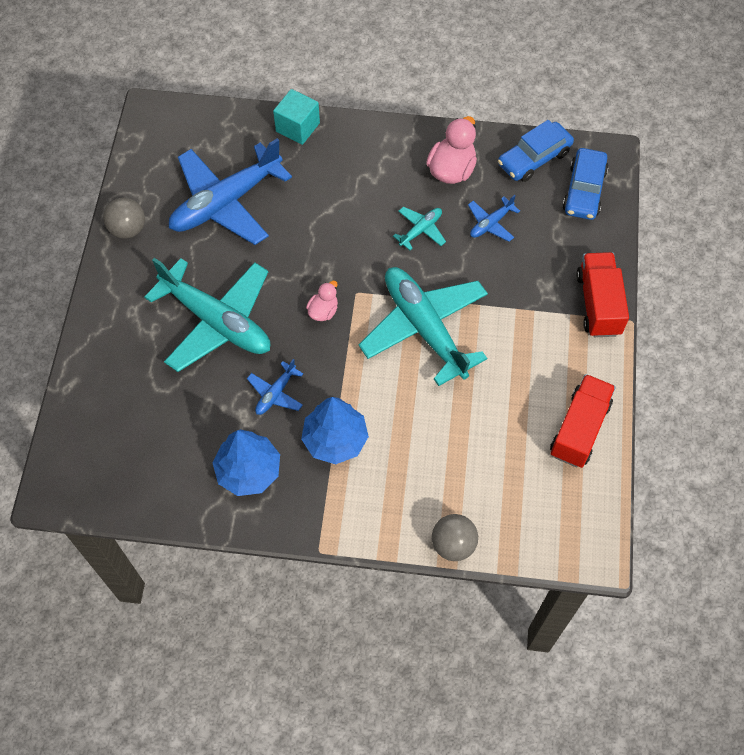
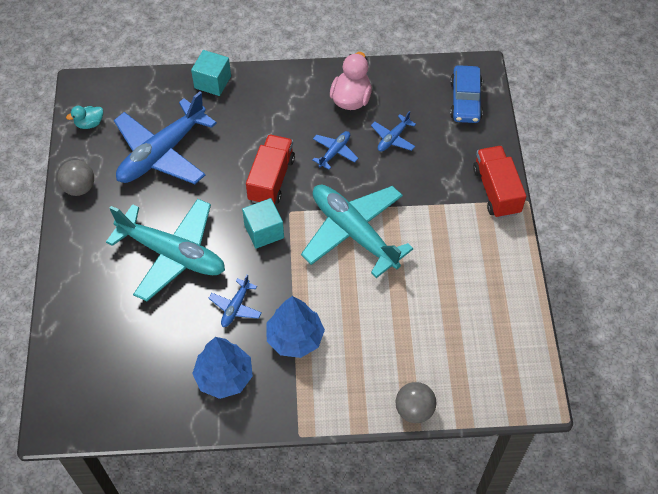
camera: 10 degrees left, 5 degrees down
(152, 156) = (89, 123): none -> turquoise duck
(323, 311) = (264, 231): pink duck -> turquoise cube
(420, 230) = (334, 152): turquoise plane -> blue plane
(534, 158) = (418, 80): blue car -> none
(579, 429) = (501, 296): red truck -> red truck (271, 179)

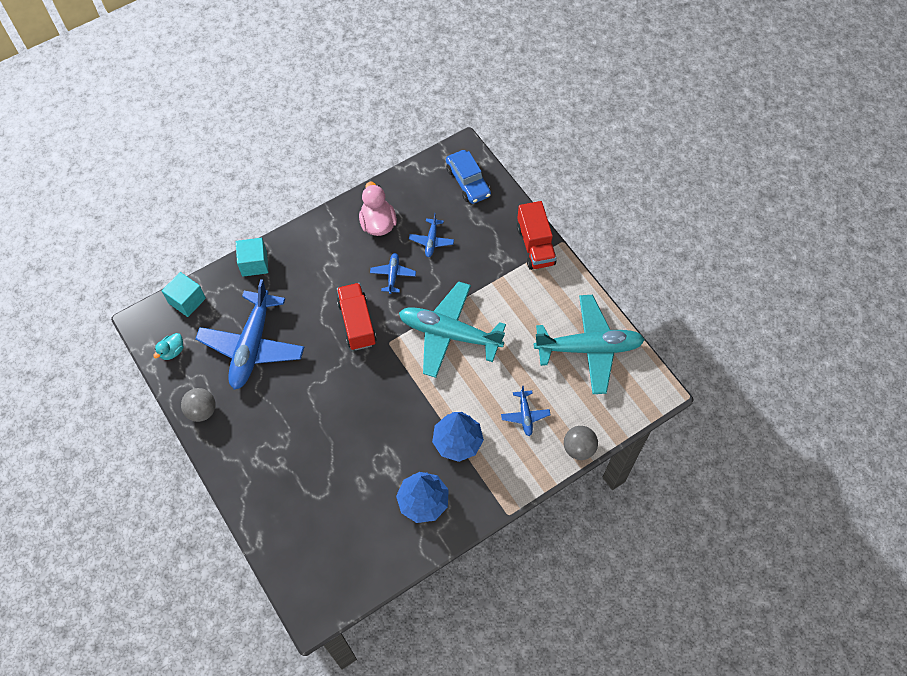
camera: 30 degrees left, 5 degrees up
(173, 254) = (318, 426): turquoise plane -> turquoise plane (589, 348)
(235, 307) = (396, 442): blue plane -> blue plane (525, 415)
(264, 231) = (379, 369): turquoise cube -> turquoise cube (187, 300)
(496, 191) = (535, 245): red truck -> red truck turned 150 degrees counterclockwise

